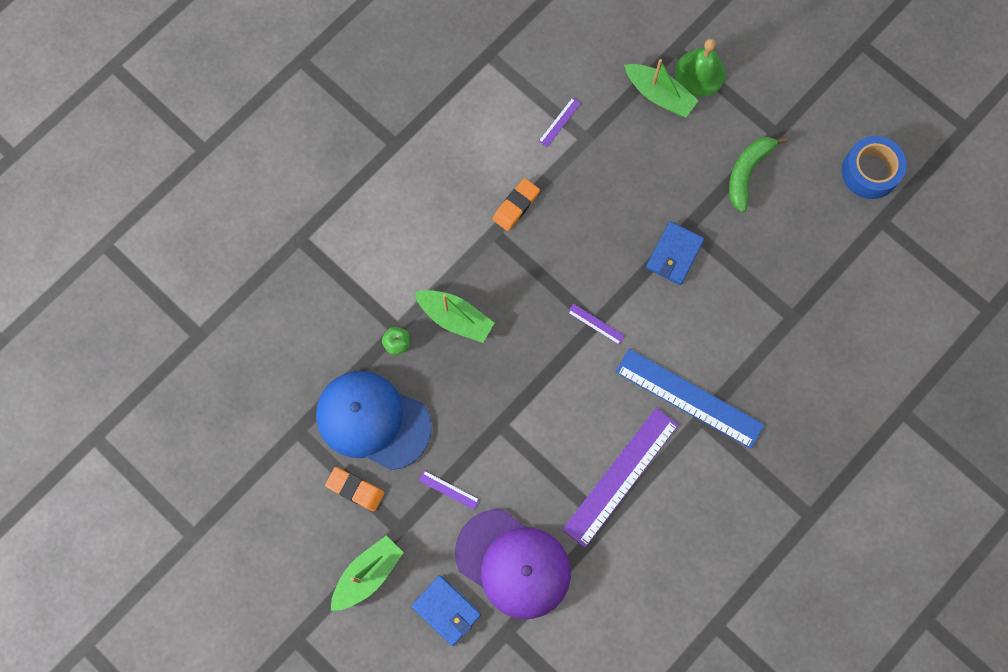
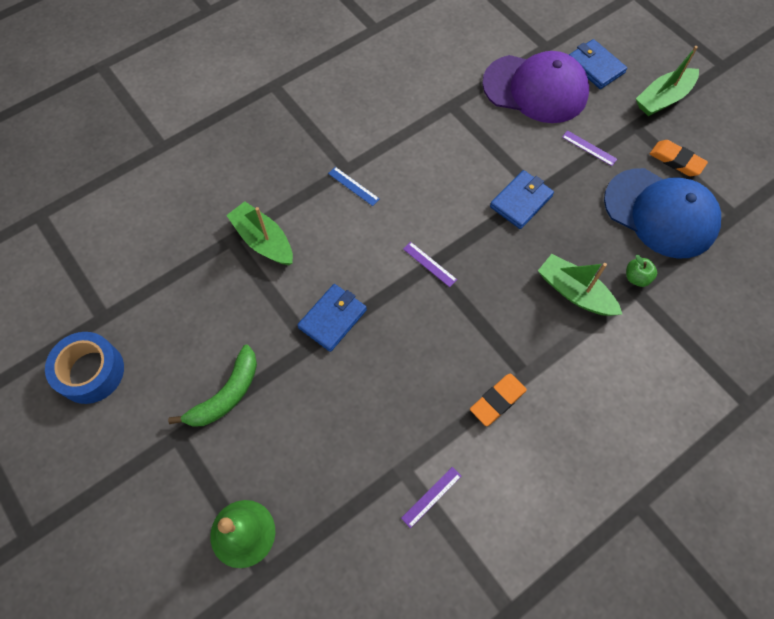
camera: 170 degrees left, 10 degrees down
(513, 563) = (535, 89): purple cap -> purple cap turned 150 degrees clockwise
(515, 409) = (521, 201): none -> blue wallet
(621, 477) = (431, 135): purple ruler -> none
(659, 95) = (301, 511): green boat -> green boat (263, 240)
(689, 398) = (353, 186): blue ruler -> blue ruler, size x0.40

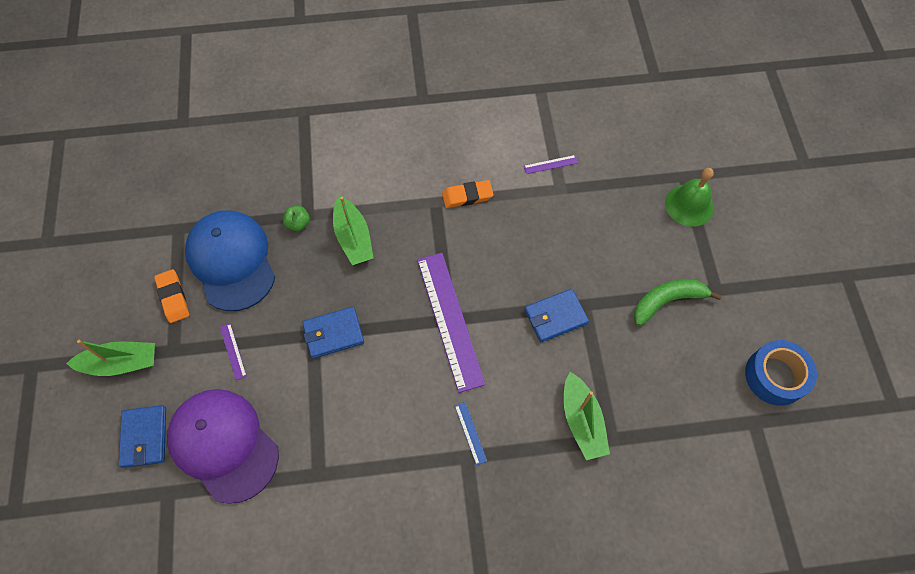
camera: 150 degrees left, 0 degrees up
(429, 264) = (449, 320): purple ruler -> purple ruler, size x2.49

